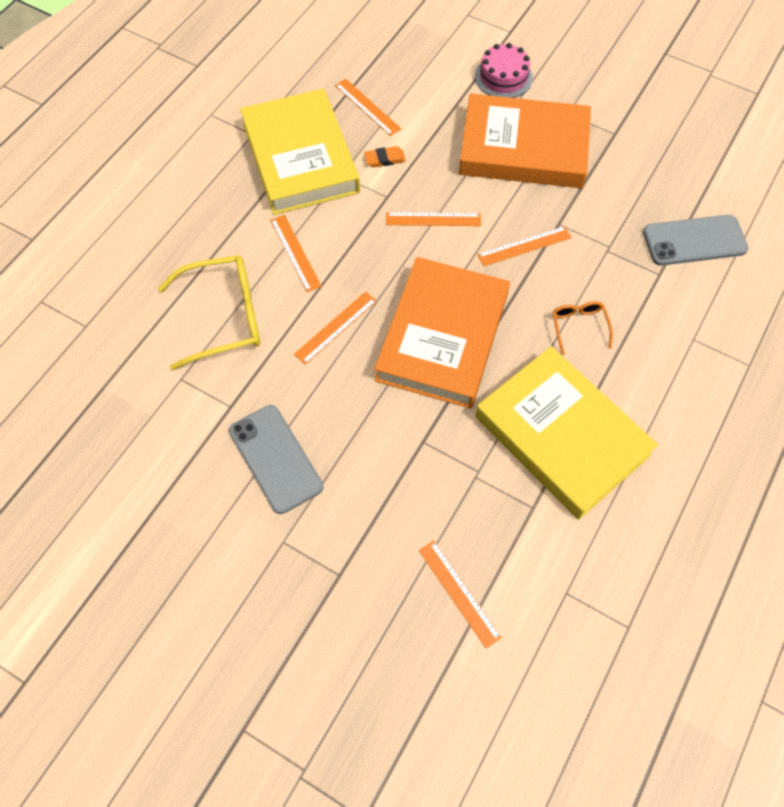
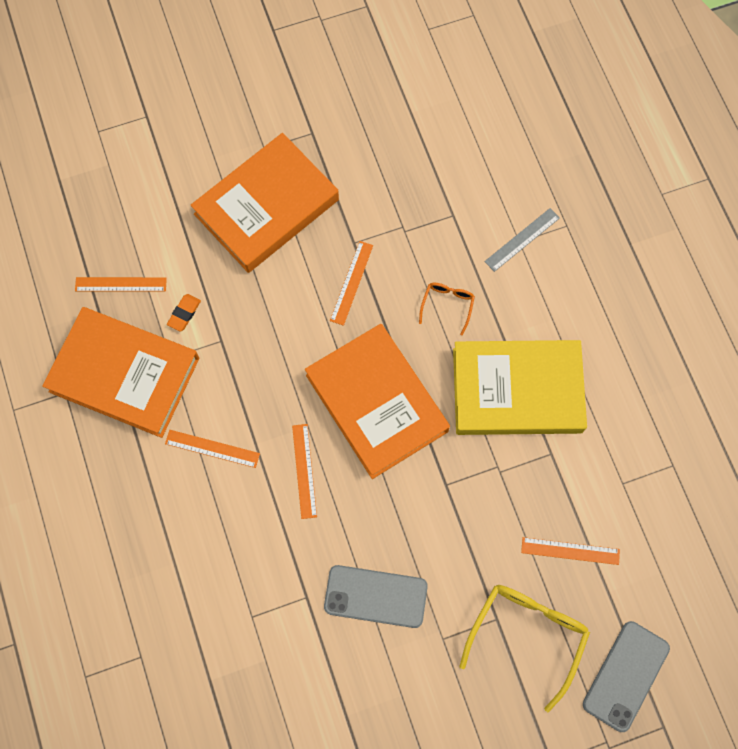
camera: 50 degrees left, 10 degrees up
(224, 317) = (224, 545): yellow glasses -> yellow glasses (527, 635)
(300, 158) = (124, 374): yellow book -> orange book
(433, 219) = (271, 325): orange ruler -> none
(503, 77) = (186, 161): pink cake -> none
(579, 327) = (447, 305): orange glasses -> orange glasses turned 75 degrees clockwise
(694, 241) = (447, 168): grey phone -> grey phone (626, 676)
(697, 340) = (522, 240): none -> grey ruler

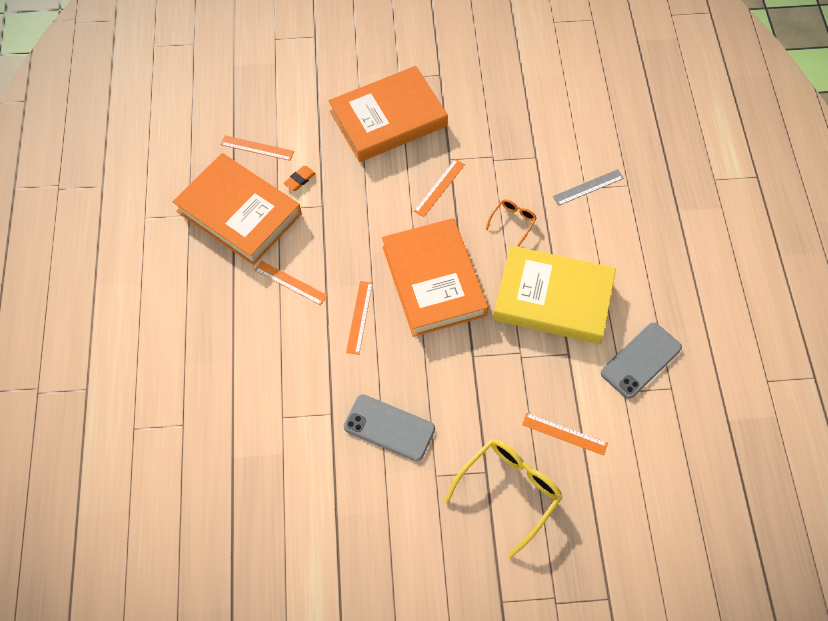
camera: 15 degrees right, 10 degrees down
(626, 676) = (586, 547): grey phone -> grey phone (641, 360)

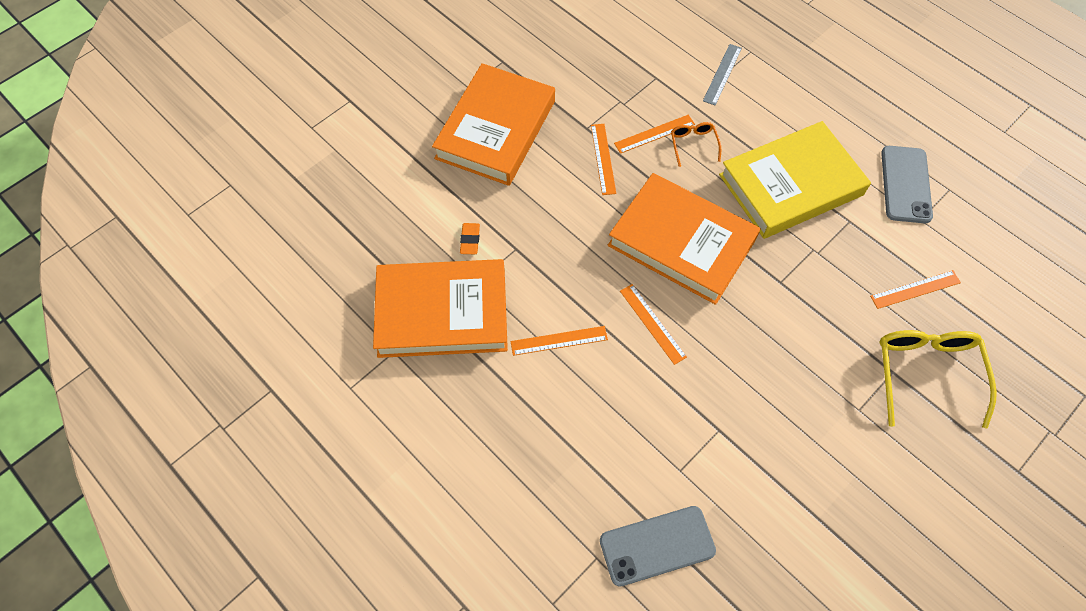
camera: 40 degrees left, 0 degrees up
(257, 148) = (398, 240): orange ruler -> orange ruler (654, 134)
(389, 428) = (779, 401): grey phone -> grey phone (657, 545)

